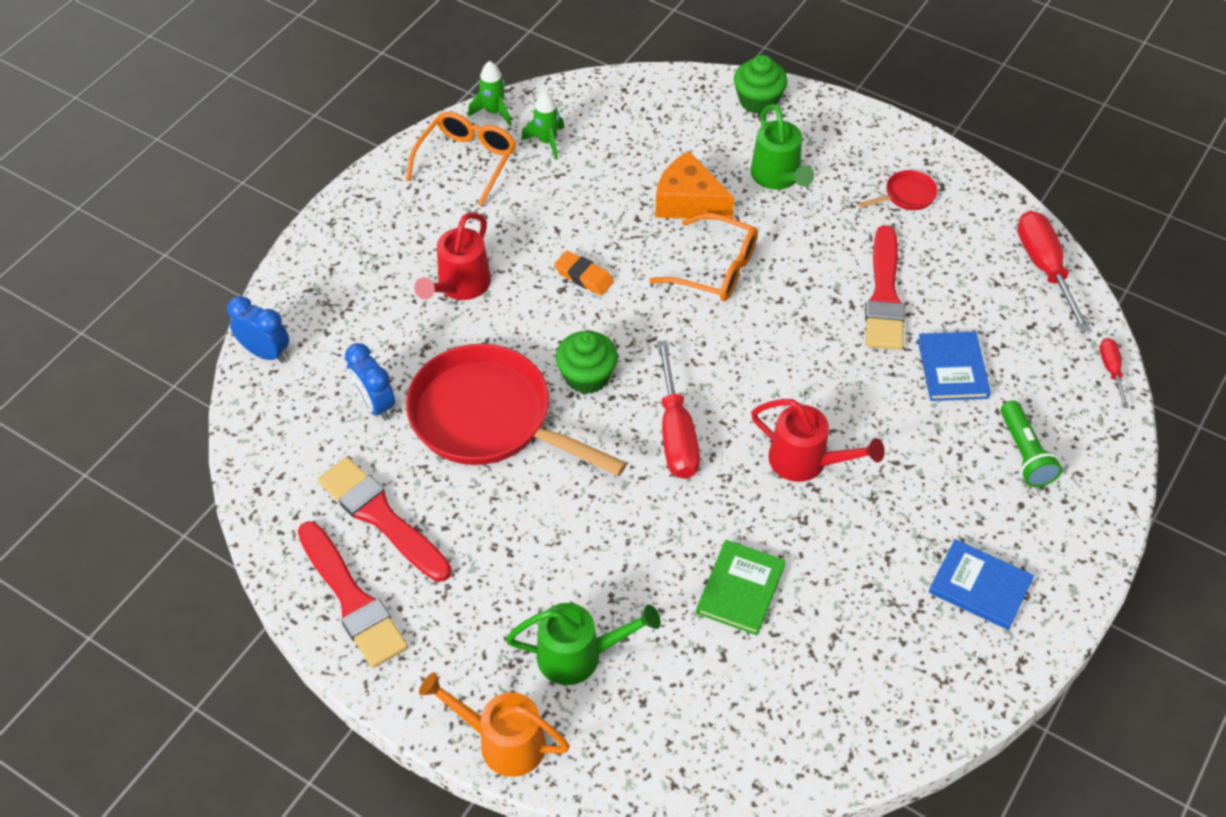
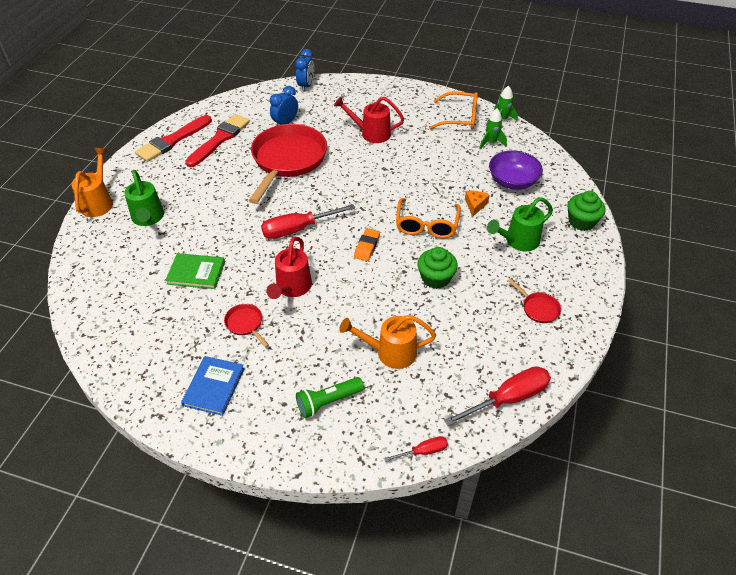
camera: 75 degrees right, 5 degrees down
(584, 276) = (397, 174): orange eraser -> orange eraser (367, 247)
(587, 376) = (326, 188): green cupcake -> green cupcake (435, 278)
(650, 145) = (512, 182): none -> purple bowl
(688, 202) = (475, 205): orange cheese -> orange cheese, size x0.54
(867, 532) = (245, 324): none -> red pan
(884, 295) = (440, 308): red brush -> none
(952, 369) = (390, 352): blue book -> orange watering can

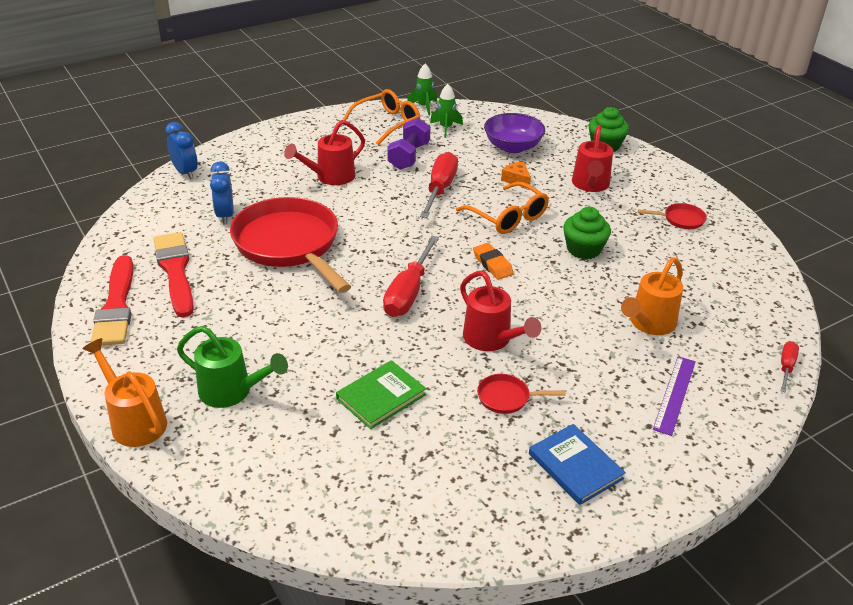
camera: 50 degrees left, 10 degrees down
(328, 402) = (674, 394): green flashlight -> purple ruler
(436, 148) = (409, 156): none -> purple dumbbell
(509, 398) = (767, 289): red screwdriver -> red screwdriver (440, 188)
(518, 241) = (590, 185): green watering can -> red watering can

